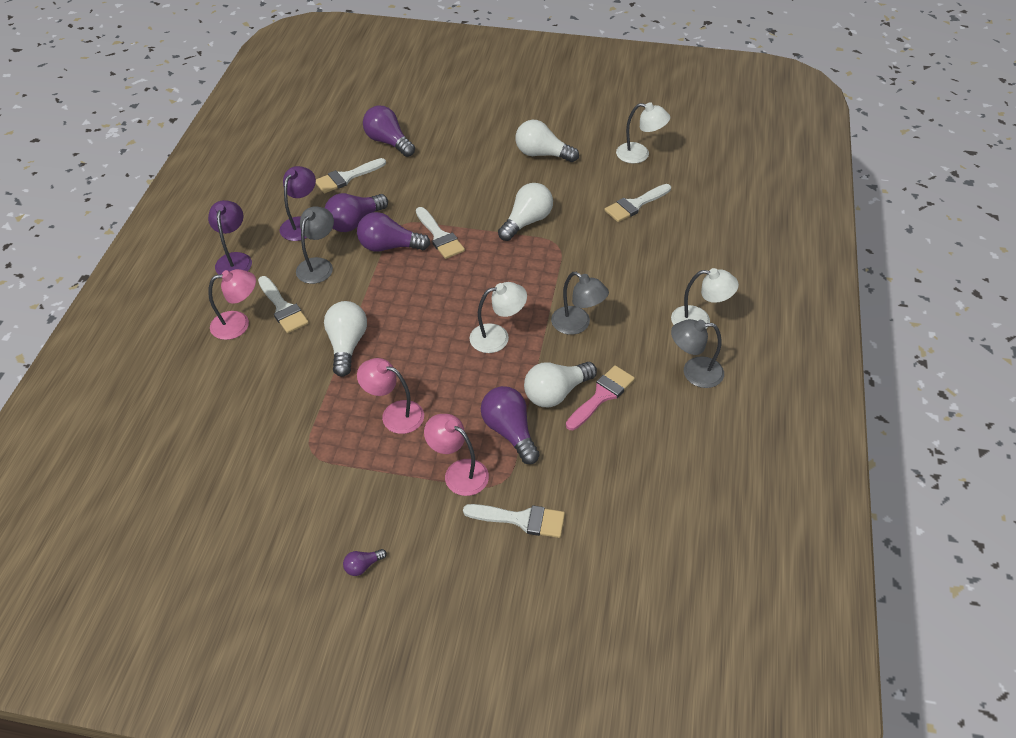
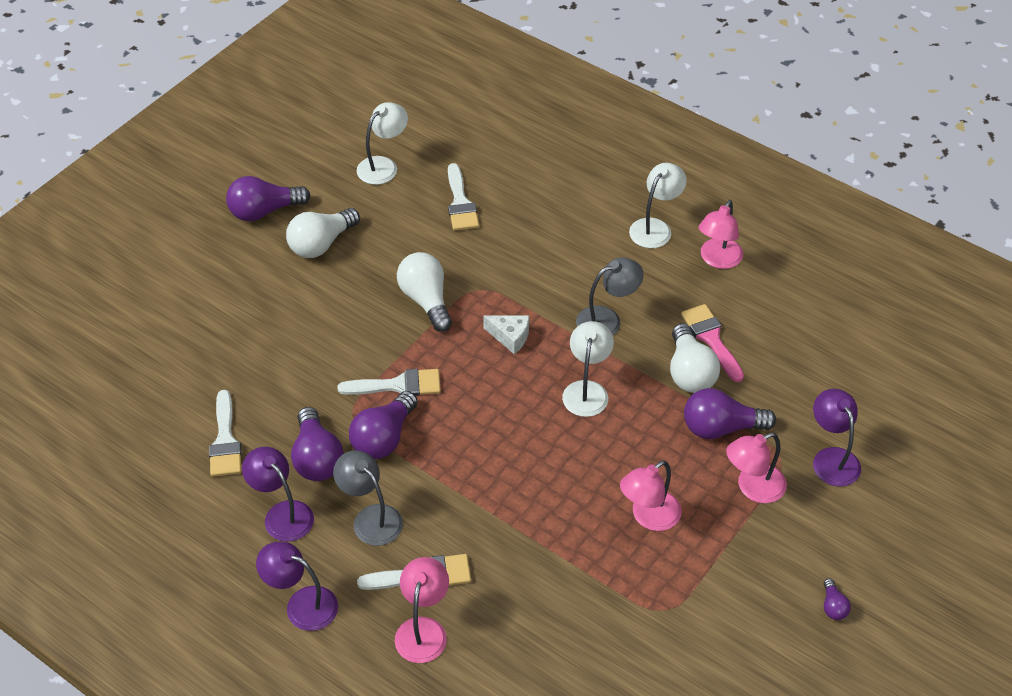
camera: 65 degrees left, 0 degrees up
(347, 345) = (522, 529): white light bulb -> none
(388, 142) = (186, 376): purple light bulb -> purple light bulb (264, 211)
(521, 519) = (832, 458): white brush -> purple lamp
(522, 277) = (510, 337): none -> white cheese
(694, 372) = (717, 260): grey lamp -> pink lamp

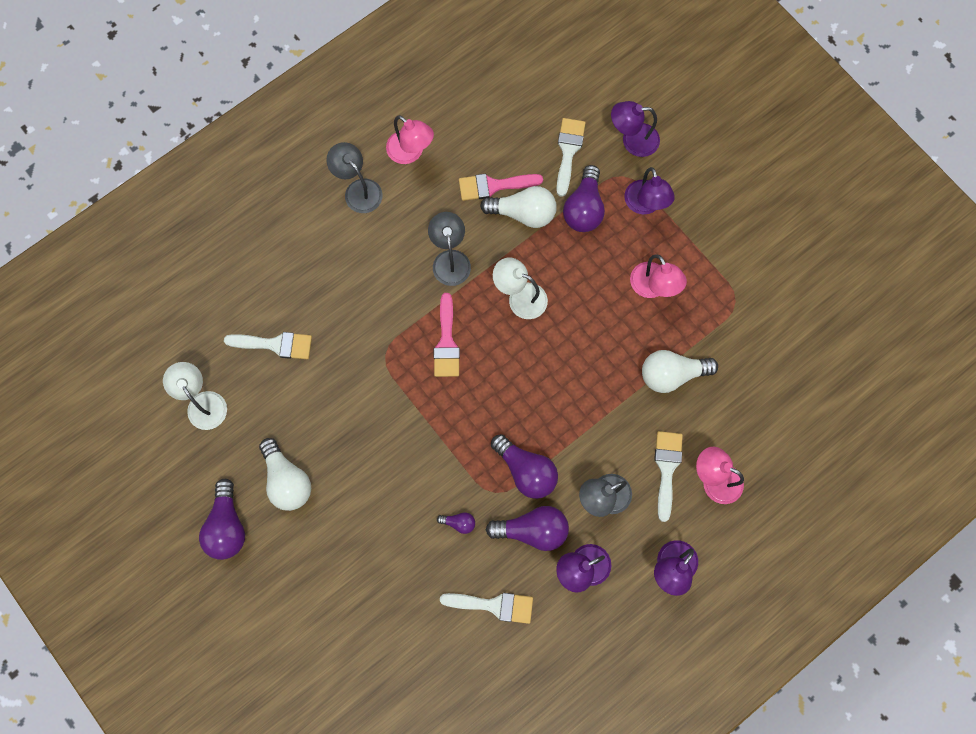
camera: 75 degrees left, 25 degrees up
(398, 385) = (473, 447): white brush -> white brush (568, 151)
(426, 300) = (384, 402): white light bulb -> white light bulb (671, 374)
(510, 337) = (446, 342): white cheese -> pink brush
(655, 227) = (358, 190): white lamp -> grey lamp
(752, 488) = (645, 205): pink lamp -> purple lamp
(833, 606) = (758, 187): purple light bulb -> purple light bulb (459, 523)

